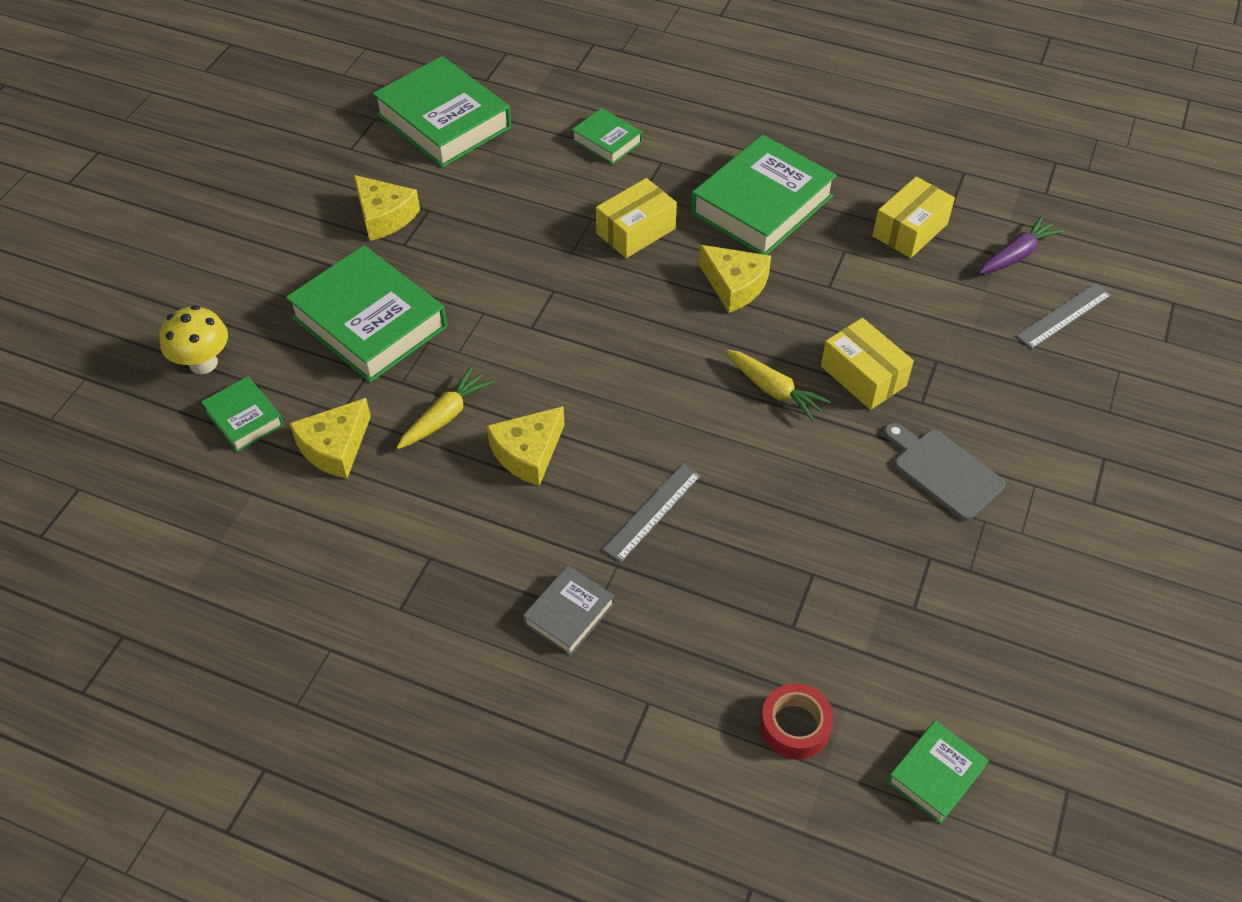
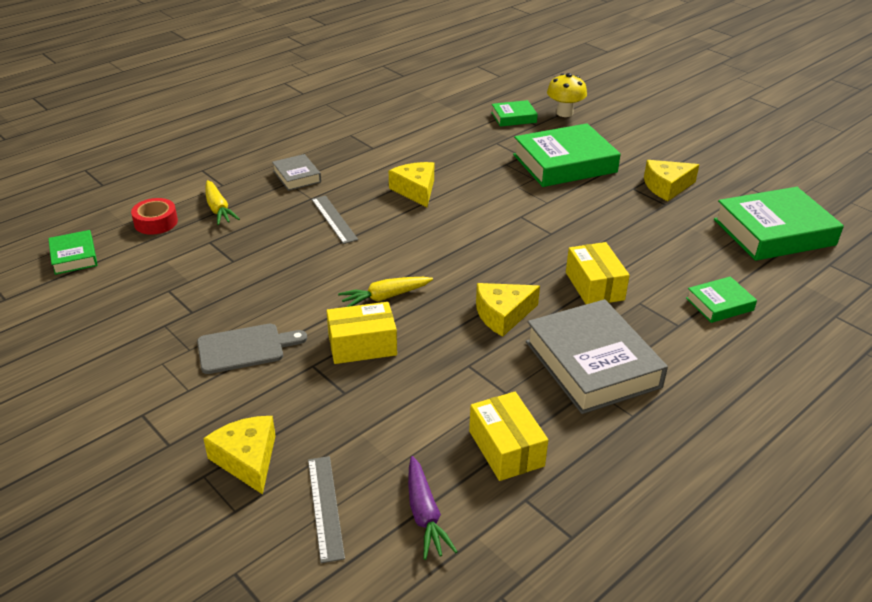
camera: 115 degrees right, 15 degrees down
(335, 447) = (471, 137): yellow cheese -> yellow cheese (247, 459)
(445, 416) = (467, 171): yellow carrot -> yellow carrot (218, 209)
(761, 205) = (592, 364): green book -> grey book

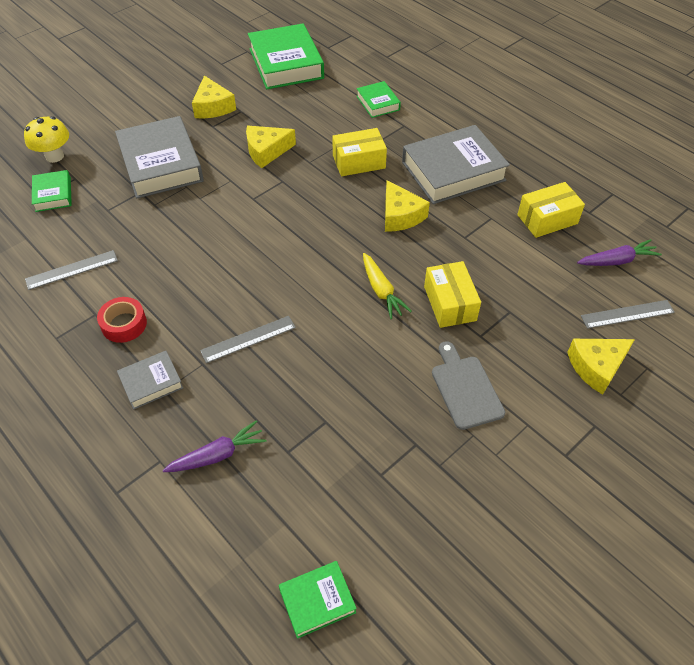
camera: 90 degrees left, 15 degrees up
(156, 222) = (243, 520): red tape -> red tape (124, 324)
(218, 209) = (217, 455): yellow carrot -> purple carrot
(416, 190) = (197, 273): yellow cheese -> yellow cheese (266, 151)
(422, 134) = (72, 270): none -> grey ruler
(564, 163) = (161, 164): green book -> grey book

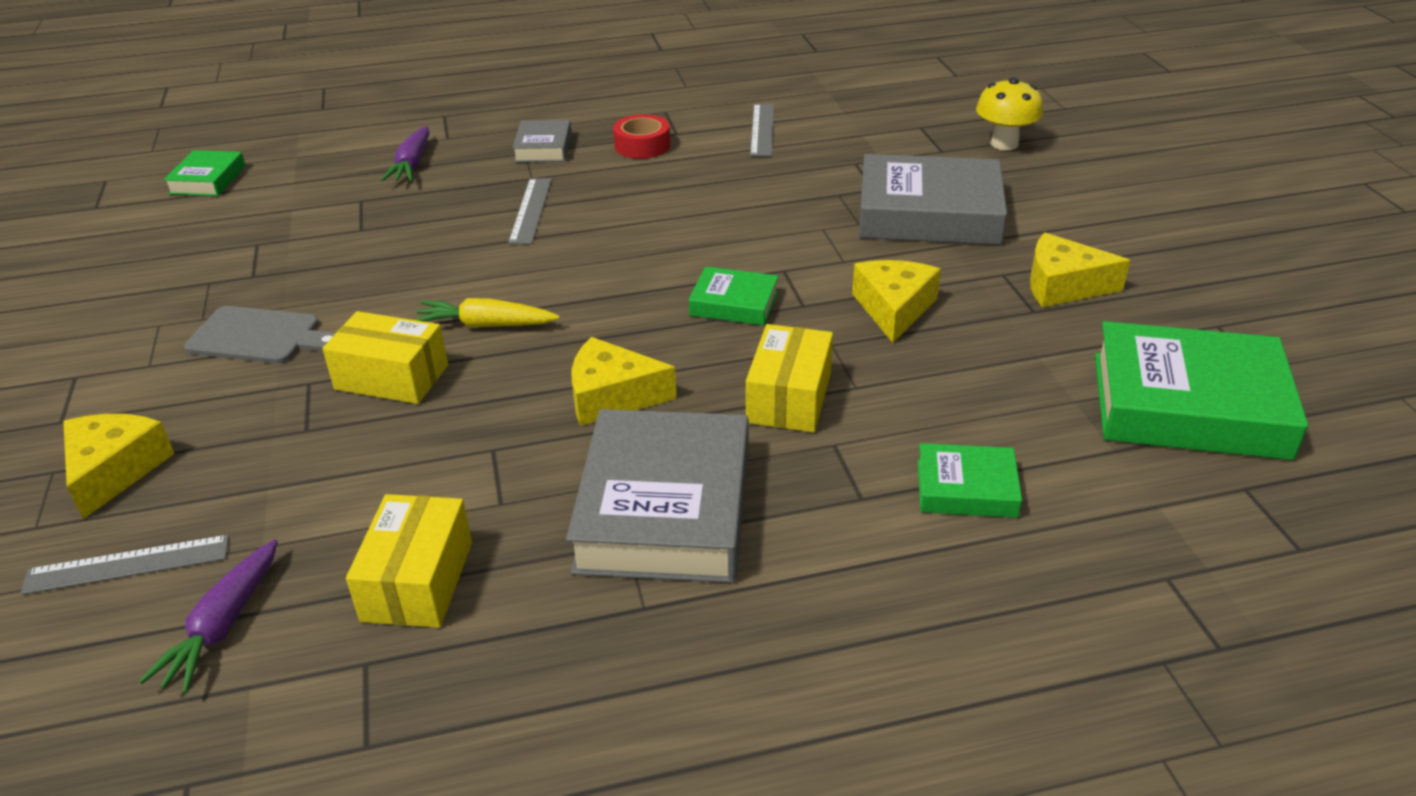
camera: 120 degrees right, 15 degrees down
(53, 194) = (917, 134): green book -> green book (734, 303)
(627, 314) = (127, 564): grey ruler -> grey ruler turned 60 degrees clockwise

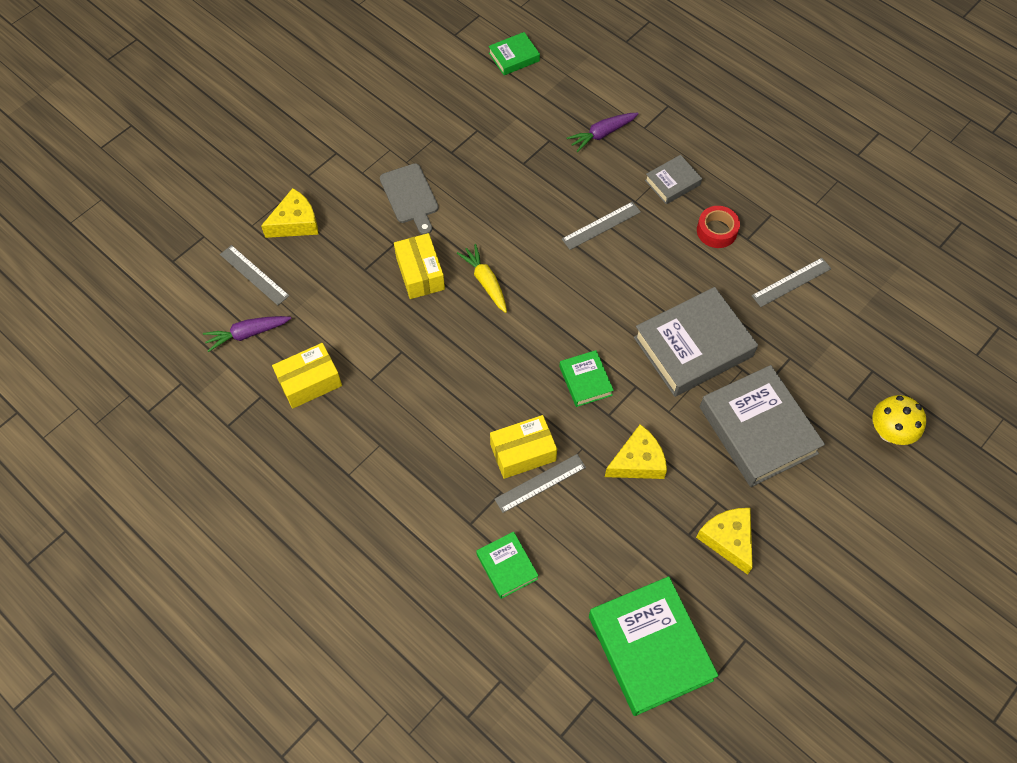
camera: 55 degrees right, 25 degrees up
(612, 396) = (470, 374): yellow cheese -> none
(664, 509) = (409, 446): grey book -> grey book (693, 347)
(853, 401) = (540, 483): none -> grey ruler

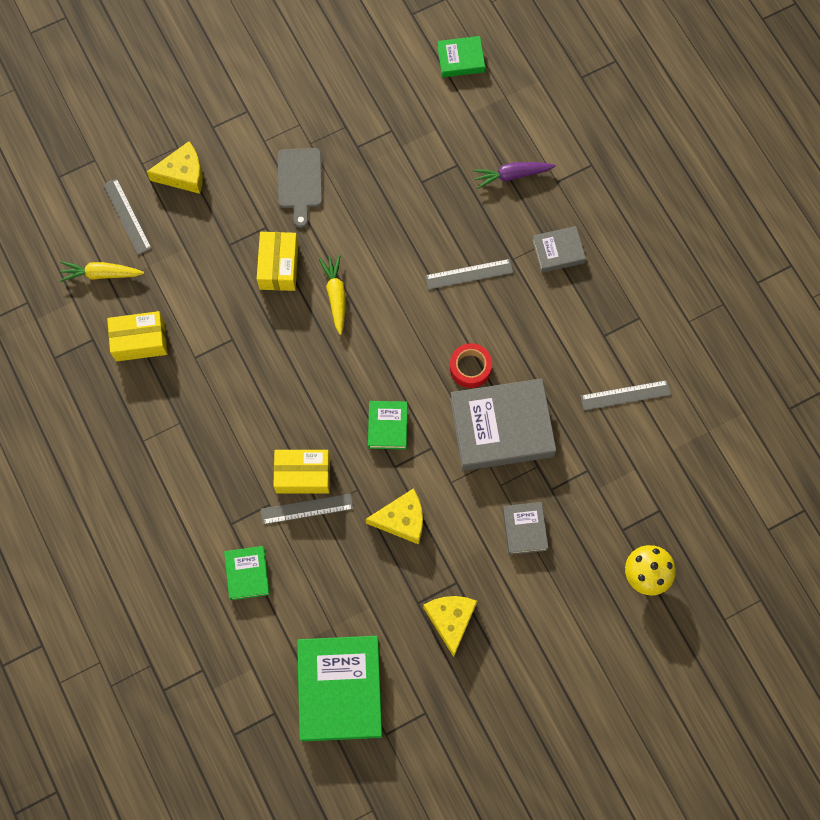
camera: 20 degrees right, 10 degrees up
(247, 334) = (101, 274): purple carrot -> yellow carrot
(716, 231) = (578, 317): red tape -> red tape (470, 368)
(758, 430) = (524, 529): grey book -> grey book, size x0.50

